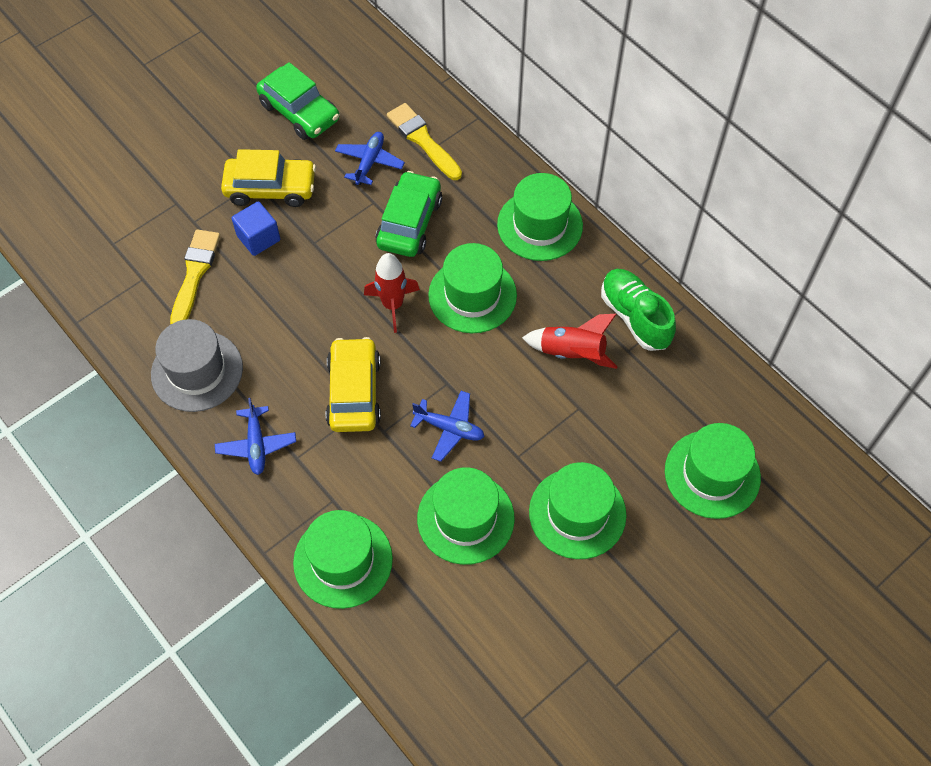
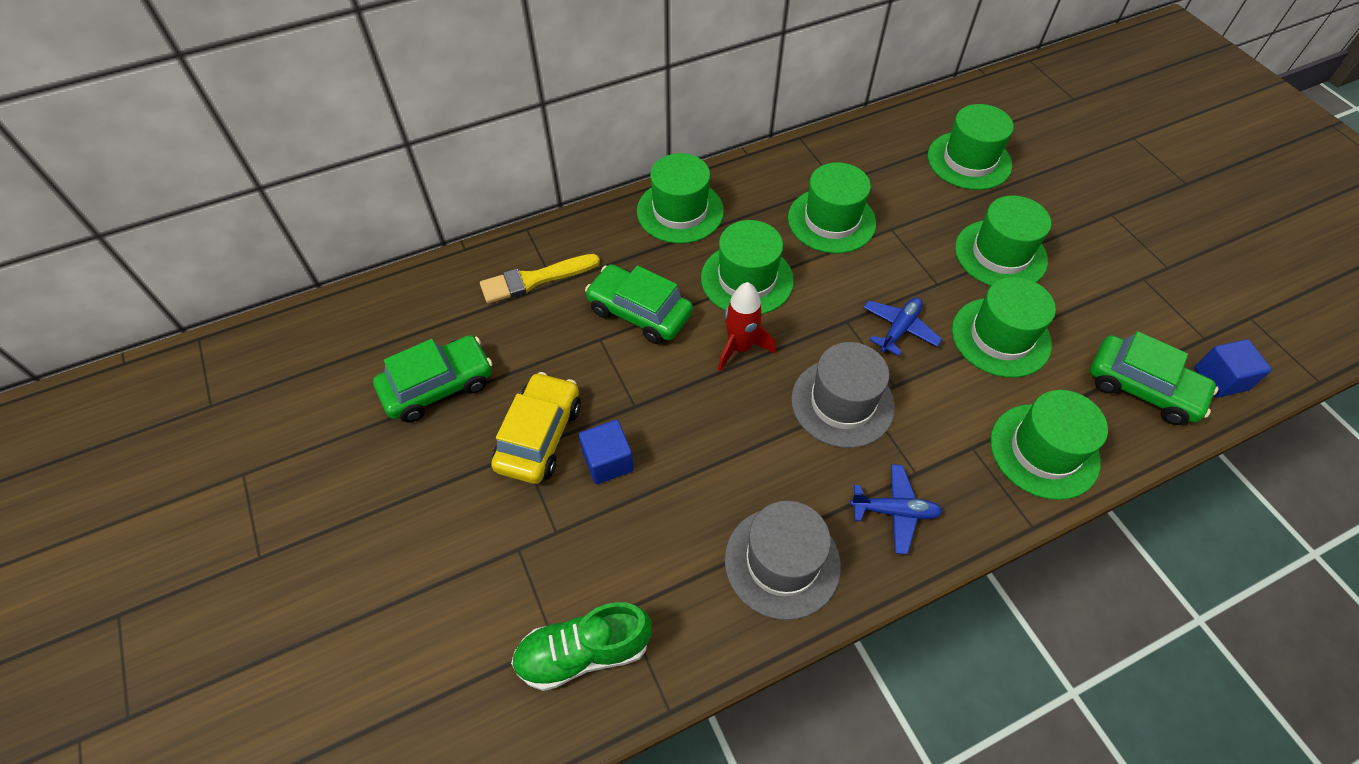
camera: 75 degrees left, 5 degrees down
(194, 274) = (638, 543): yellow brush -> none
(354, 392) = (842, 403): yellow car -> grey hat
(369, 162) = (544, 332): blue plane -> none
(437, 651) = (1142, 388): none -> green car
(470, 730) = (1220, 379): none -> blue cube
(572, 353) = (831, 220): red rocket -> green hat
(635, 317) = (803, 170): green shoe -> green shoe (583, 652)

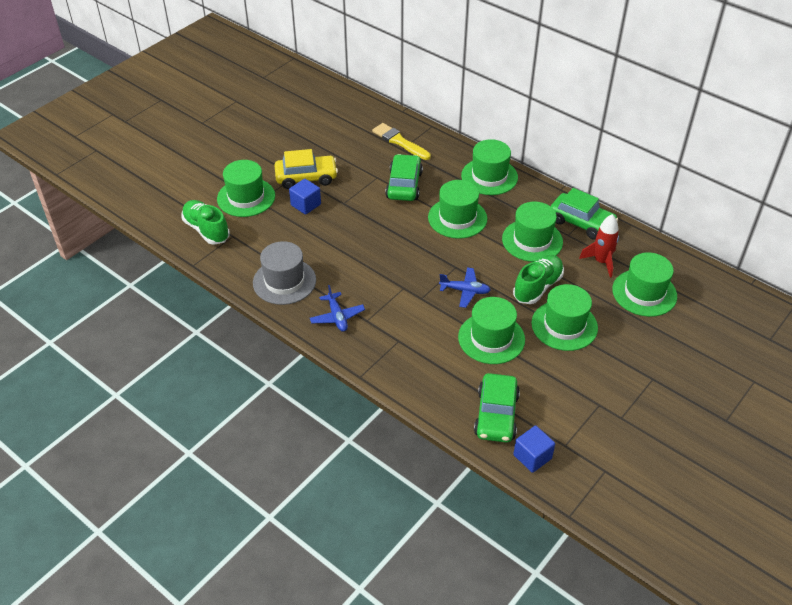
camera: 65 degrees right, 10 degrees down
(438, 386) = (314, 136): green car -> green car (581, 223)
(740, 347) = (406, 229): red rocket -> red rocket (601, 262)
(842, 403) = (395, 279): grey hat -> none
(921, 251) = (537, 287): none -> green shoe
(1044, 451) = (415, 373): green hat -> green hat (246, 197)

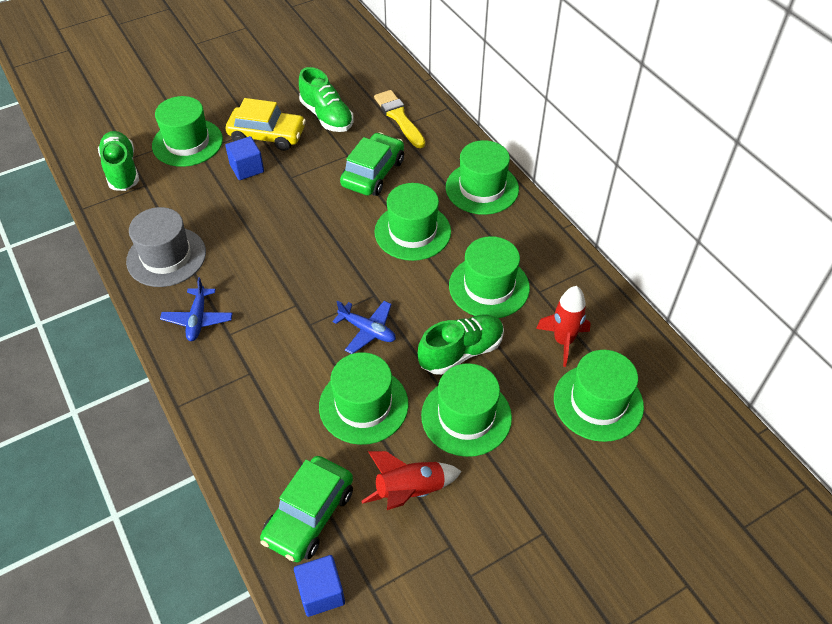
camera: 20 degrees right, 5 degrees up
(344, 153) = (327, 116): none -> green shoe
(554, 380) = (410, 491): none -> red rocket
(581, 223) = (565, 280): green car -> none

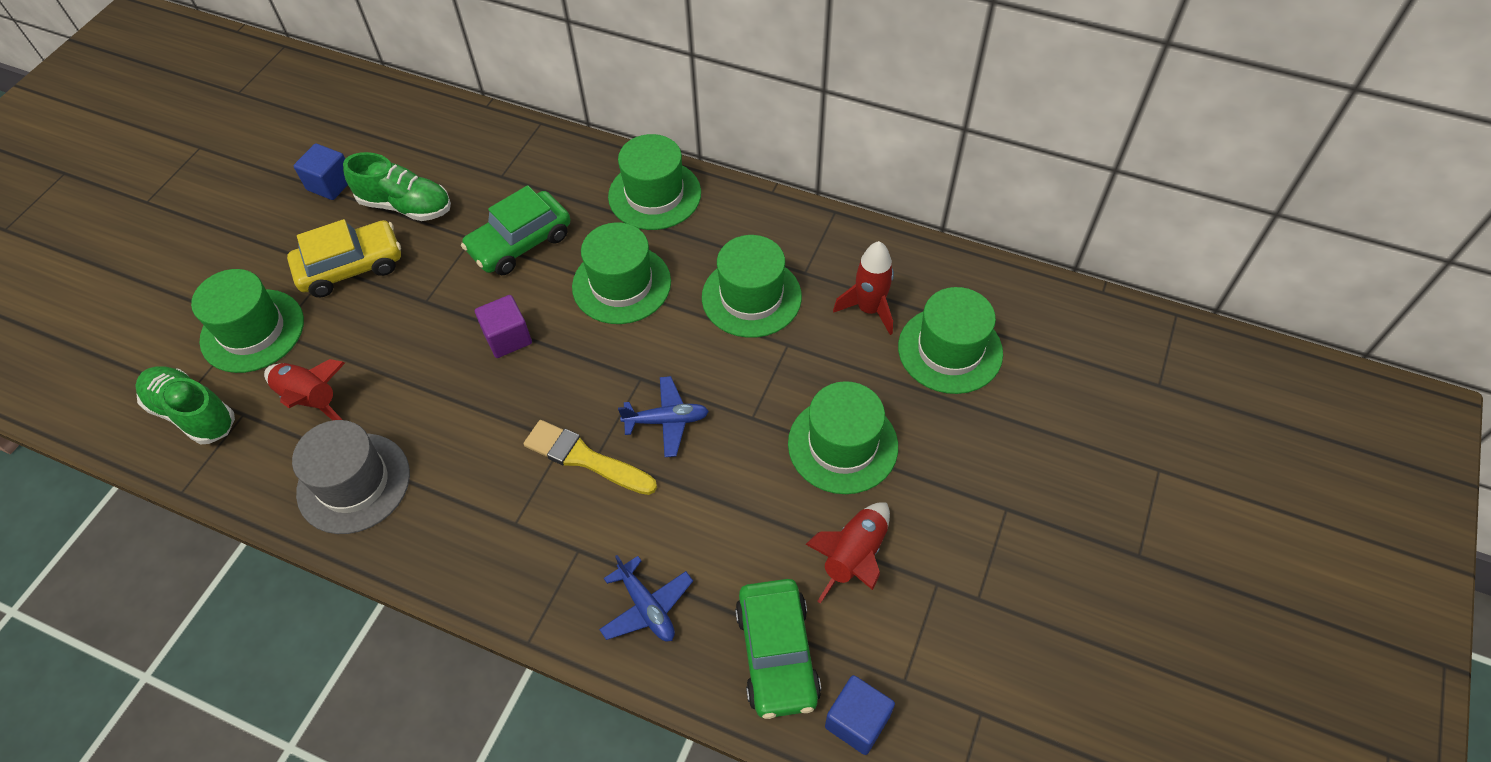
camera: 35 degrees left, 5 degrees up
(184, 197) = (311, 399): none -> red rocket
(198, 319) = (461, 530): blue plane -> blue plane (646, 607)
(247, 168) = (361, 320): blue cube -> blue cube (330, 184)
(317, 225) = (507, 338): none -> purple cube
(363, 405) = (732, 502): green hat -> none
(373, 173) = (520, 243): green car -> green car turned 120 degrees counterclockwise
(399, 117) = (494, 163): yellow brush -> yellow brush (585, 458)
(461, 352) = (782, 382): green shoe -> none

